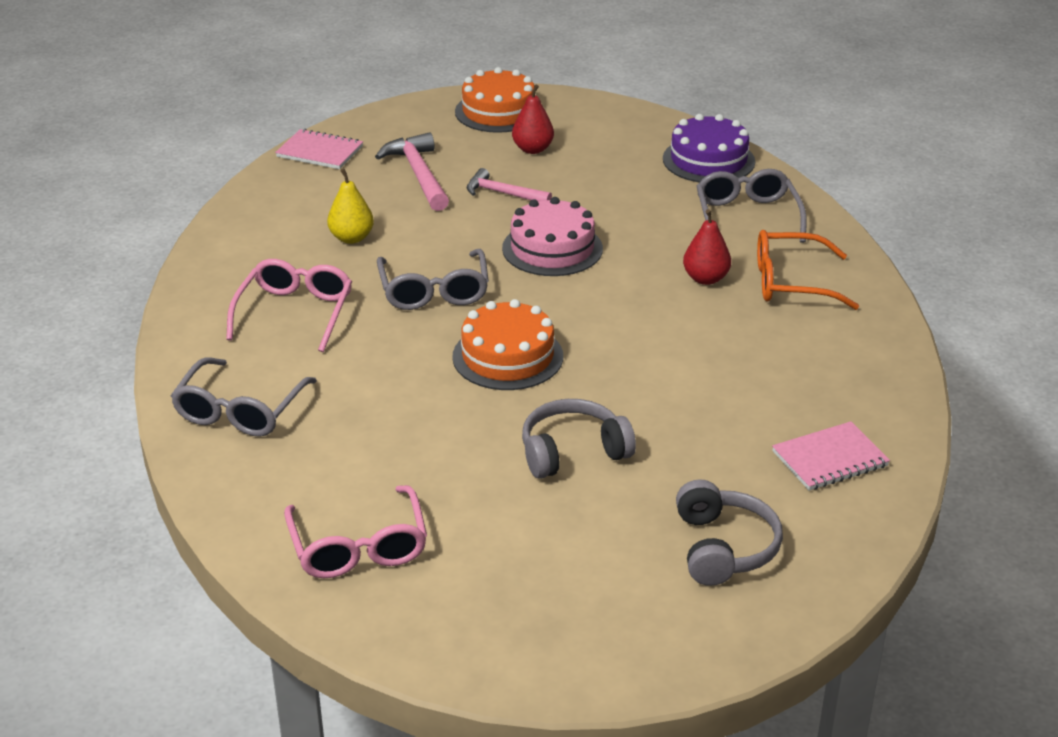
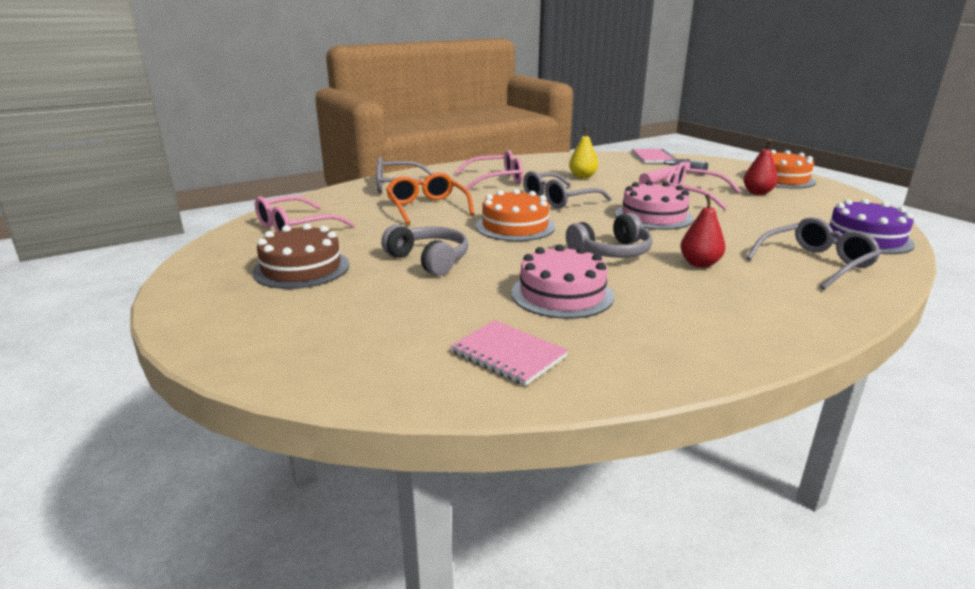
camera: 65 degrees right, 10 degrees down
(503, 194) = (691, 195): pink hammer -> pink glasses
(529, 561) = (301, 268): none -> brown cake
(723, 548) = (349, 328): grey headphones -> grey headphones (611, 252)
(724, 387) = (562, 294): none -> pink cake
(791, 283) = (752, 295): orange glasses -> orange glasses (427, 207)

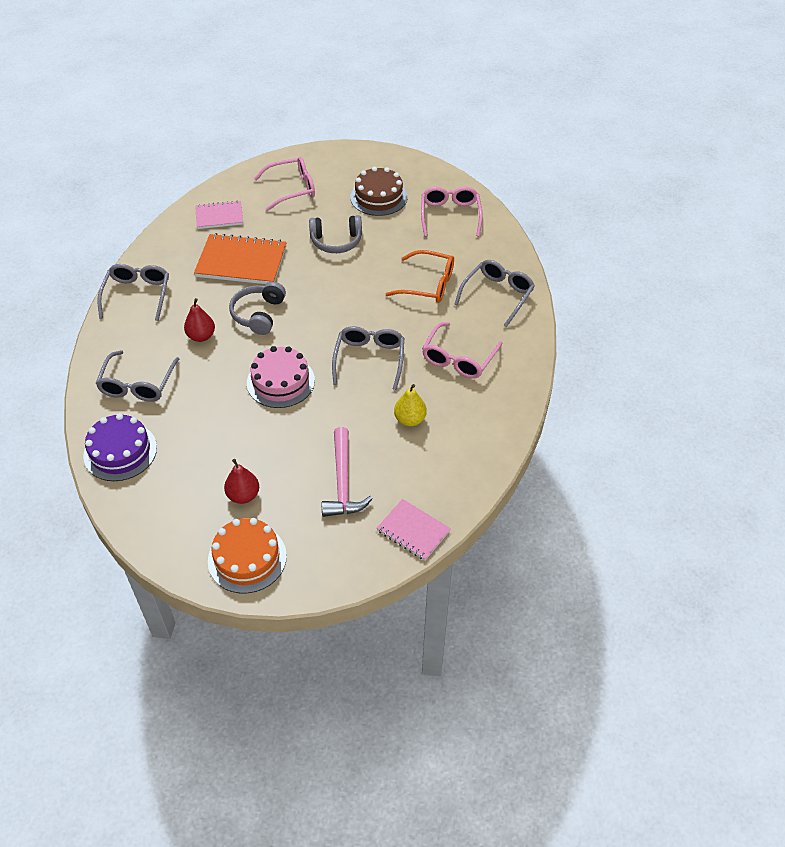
camera: 130 degrees right, 25 degrees up
(515, 226) = (344, 302): orange cake -> none
(562, 294) = (241, 262): pink cake -> orange notebook
(691, 195) = (289, 445): pink glasses -> pink glasses (292, 189)
(754, 329) = (137, 295): none -> grey glasses

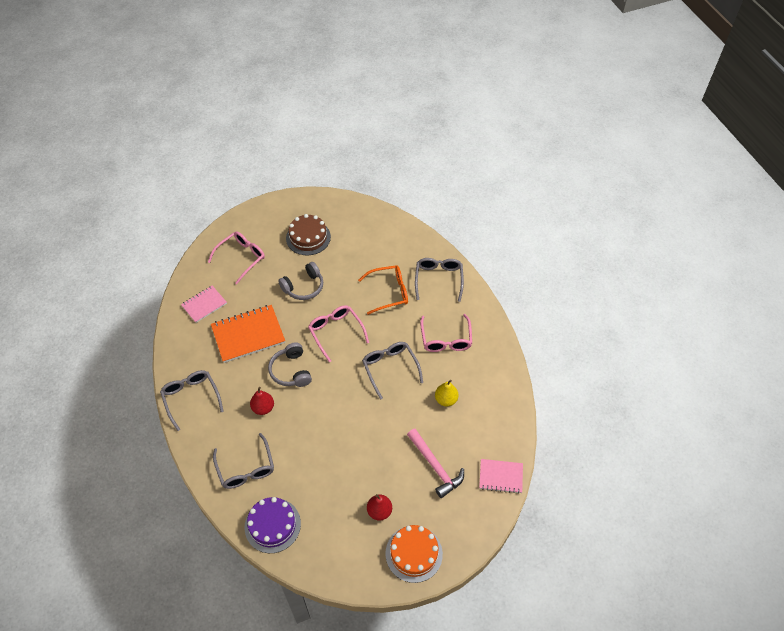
camera: 30 degrees left, 5 degrees up
(280, 381) = (343, 415): pink cake -> none
(450, 215) = (367, 231): pink glasses -> pink glasses (336, 332)

